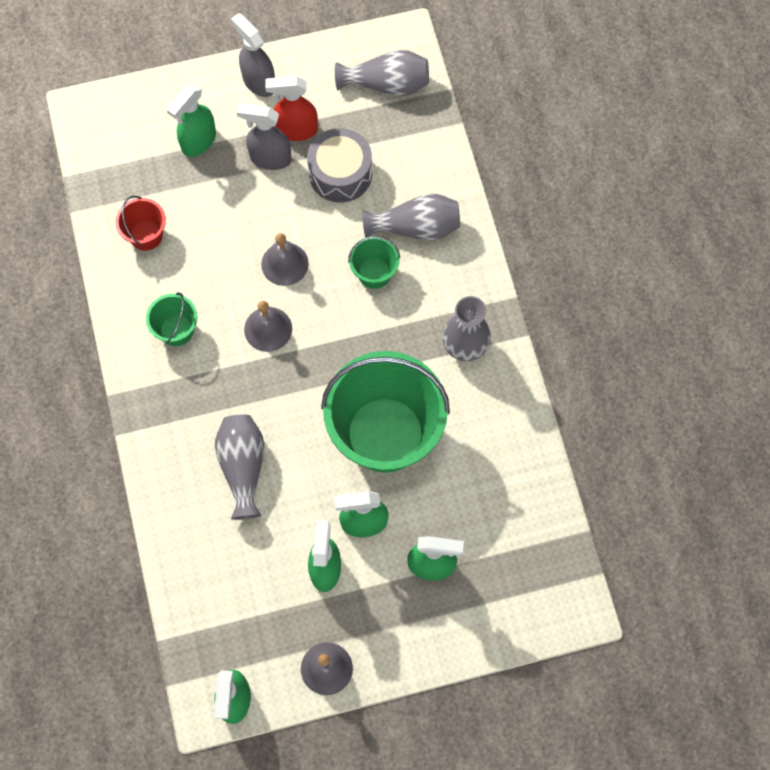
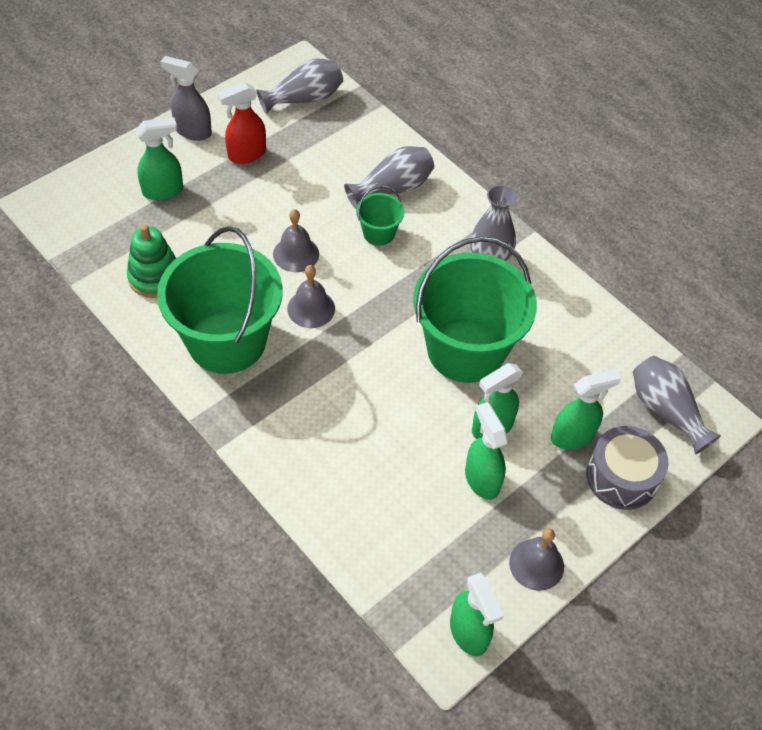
camera: 30 degrees left, 15 degrees down
(146, 235) = (155, 277): red bucket -> green stacking toy
(176, 330) = (227, 341): green bucket -> green bucket, size x2.28
(198, 142) = (163, 191): green spray bottle -> green spray bottle turned 120 degrees counterclockwise
(243, 467) = (354, 427): grey vase -> grey vase (665, 411)
(269, 158) = (235, 182): grey spray bottle -> none
(340, 174) = (304, 172): grey drum -> grey drum (622, 477)

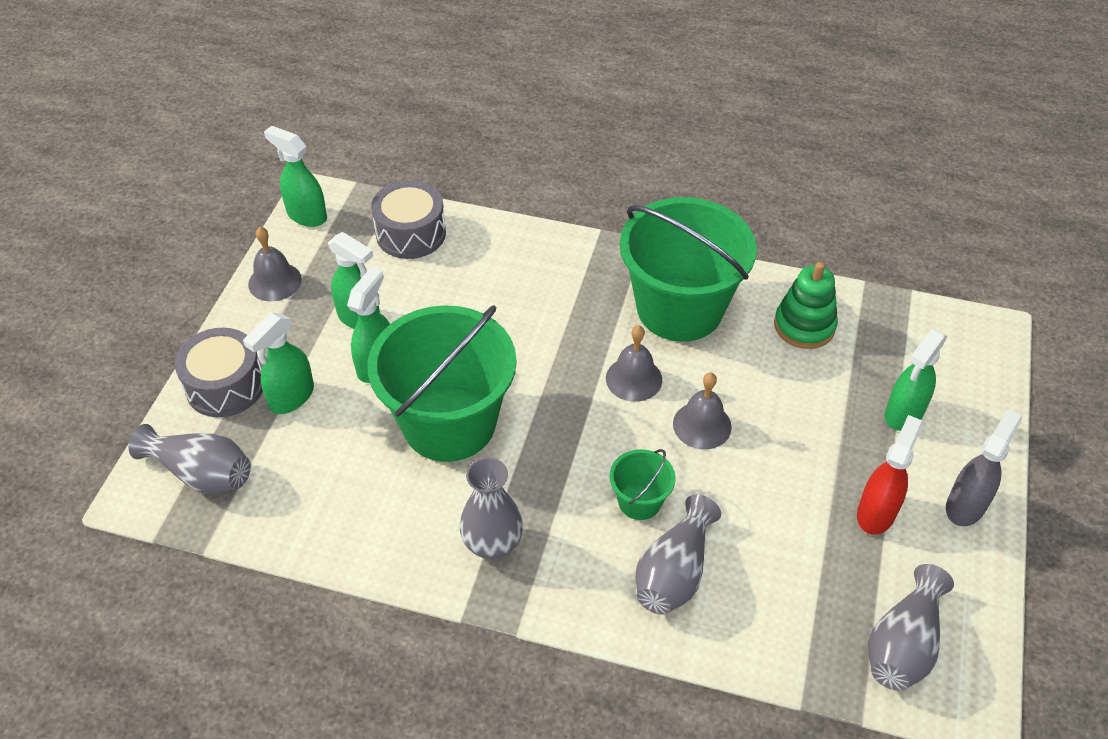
camera: 150 degrees right, 5 degrees down
(192, 131) = (966, 505): grey spray bottle -> grey spray bottle turned 45 degrees counterclockwise
(383, 547) = (411, 233): none -> grey drum

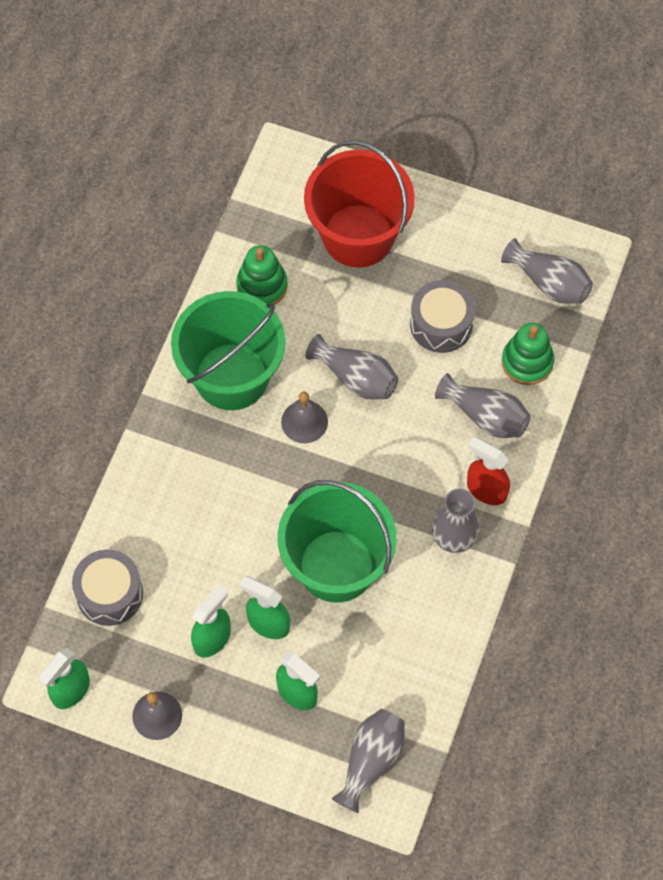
camera: 85 degrees left, 15 degrees up
(225, 386) = (279, 750): grey drum -> grey drum (441, 324)
(639, 501) = (423, 432): green bucket -> none
(702, 425) = (356, 378): grey bell -> grey vase
(768, 621) = (527, 362): none -> green stacking toy
(876, 512) = (445, 275): red spray bottle -> red spray bottle (486, 490)
(903, 414) = (358, 236): green spray bottle -> red bucket
(966, 505) = (443, 216): grey spray bottle -> none

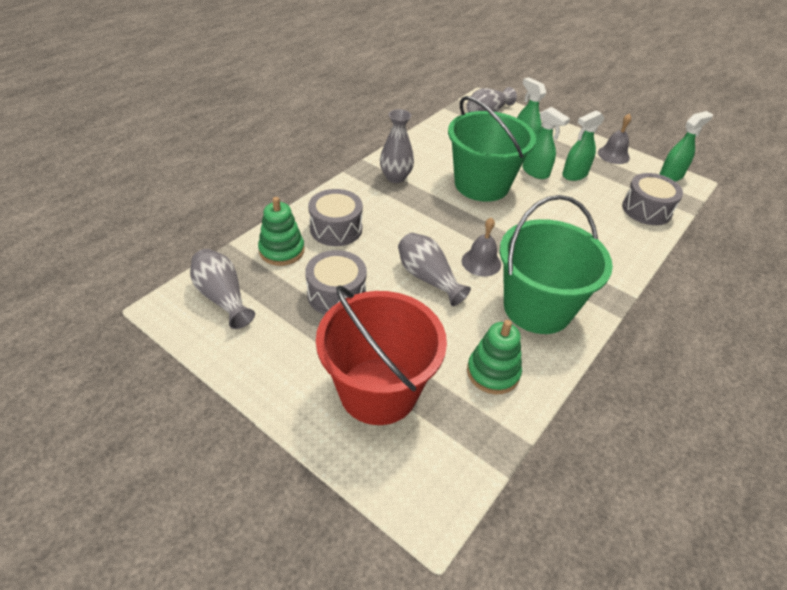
camera: 165 degrees left, 20 degrees down
(485, 416) = (336, 228): grey vase -> grey drum
(486, 490) = (360, 193): red spray bottle -> none

